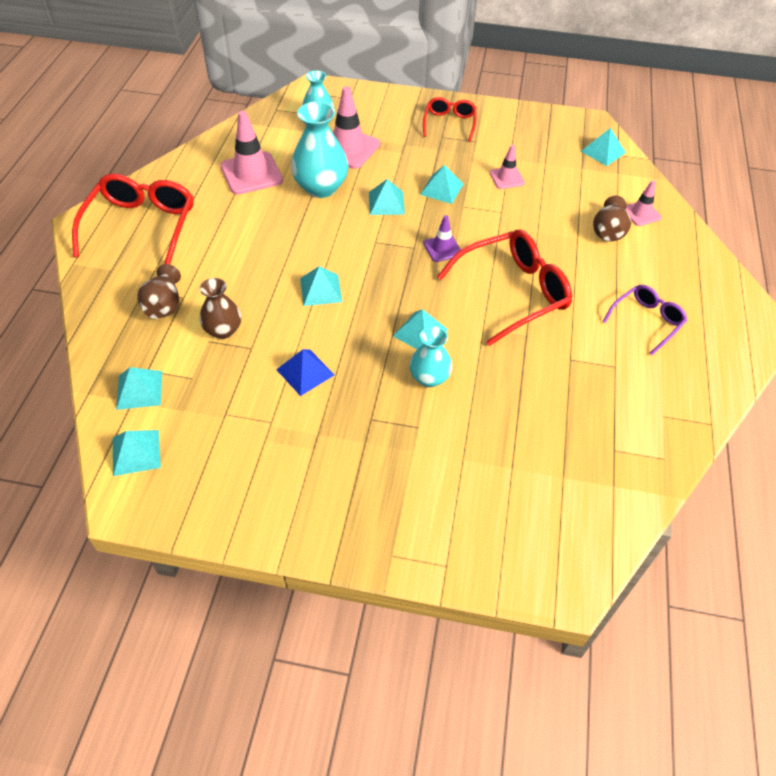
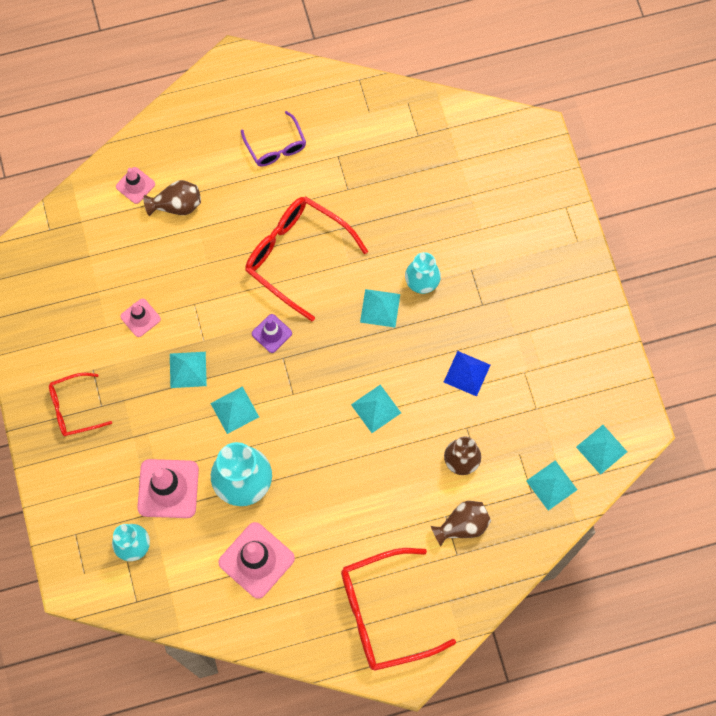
camera: 115 degrees left, 20 degrees up
(603, 152) = (51, 244): turquoise pyramid -> none
(646, 321) = (276, 146): purple glasses -> purple glasses turned 135 degrees counterclockwise

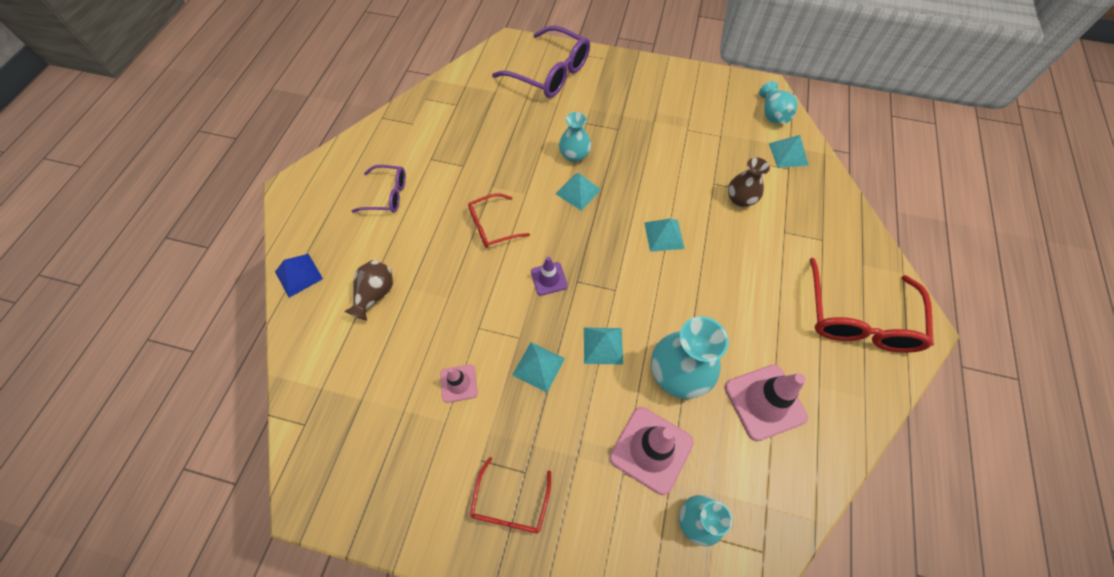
camera: 60 degrees left, 10 degrees down
(135, 185) = (328, 319): pink traffic cone -> none
(296, 256) = (492, 226): red glasses -> red glasses, size x0.57
(462, 525) = (798, 224): brown vase -> none
(467, 373) = (668, 163): blue pyramid -> blue pyramid (299, 275)
(519, 198) = (550, 73): none -> purple glasses
(601, 449) = (772, 114): turquoise pyramid -> turquoise vase

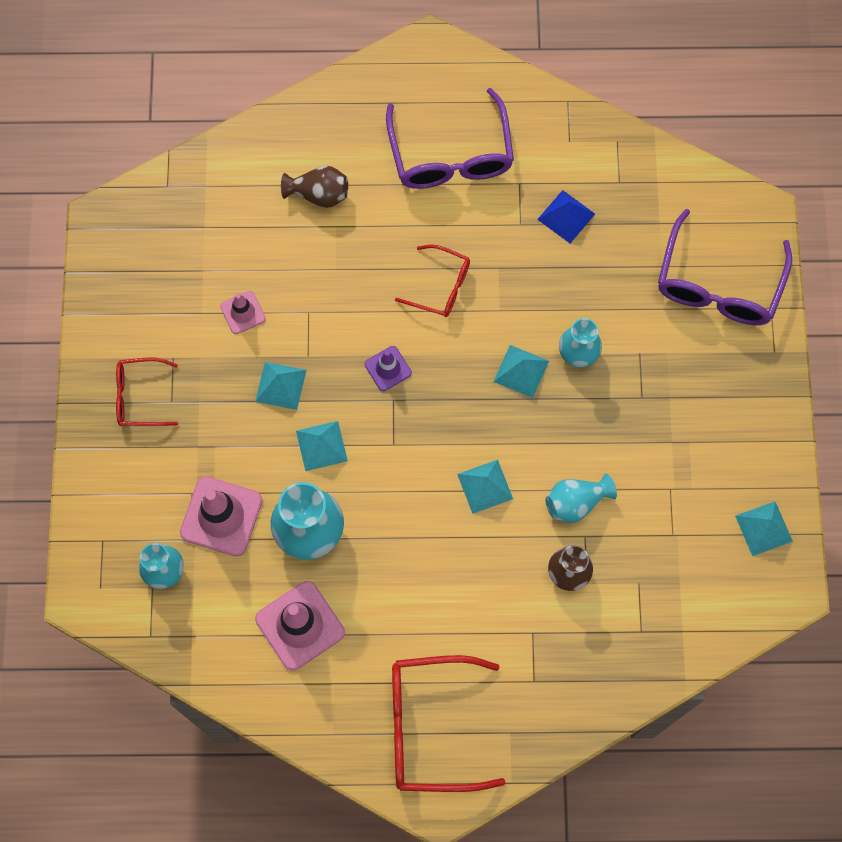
camera: 75 degrees right, 10 degrees up
(299, 275) = (321, 108): blue pyramid -> blue pyramid (566, 216)
(387, 195) = (451, 155): purple glasses -> purple glasses, size x1.76
(492, 226) = (440, 286): red glasses -> red glasses turned 150 degrees clockwise
(772, 114) = (738, 603): turquoise vase -> turquoise vase (576, 502)
(788, 154) = (667, 629): turquoise pyramid -> turquoise pyramid (763, 528)

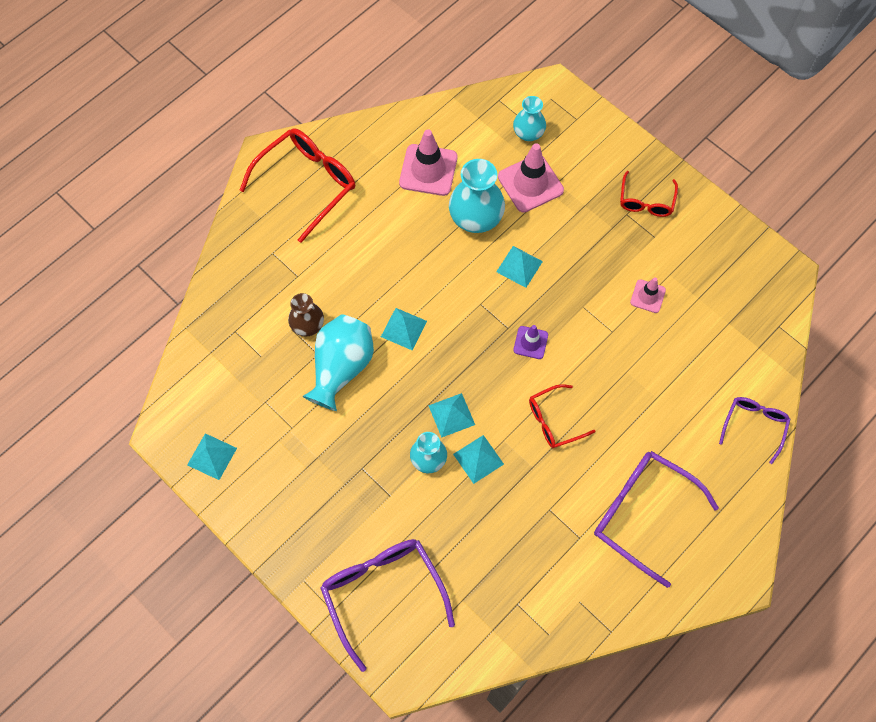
camera: 135 degrees right, 5 degrees down
(140, 396) = (646, 201): red glasses -> red glasses turned 150 degrees clockwise
(280, 385) = (579, 277): turquoise pyramid -> turquoise pyramid (478, 459)
(286, 134) = (754, 426): none -> purple glasses
(319, 194) = (690, 407): brown vase -> none
(566, 216) = (526, 544): blue pyramid -> none
(576, 502) = (341, 368): turquoise vase -> turquoise vase, size x1.64

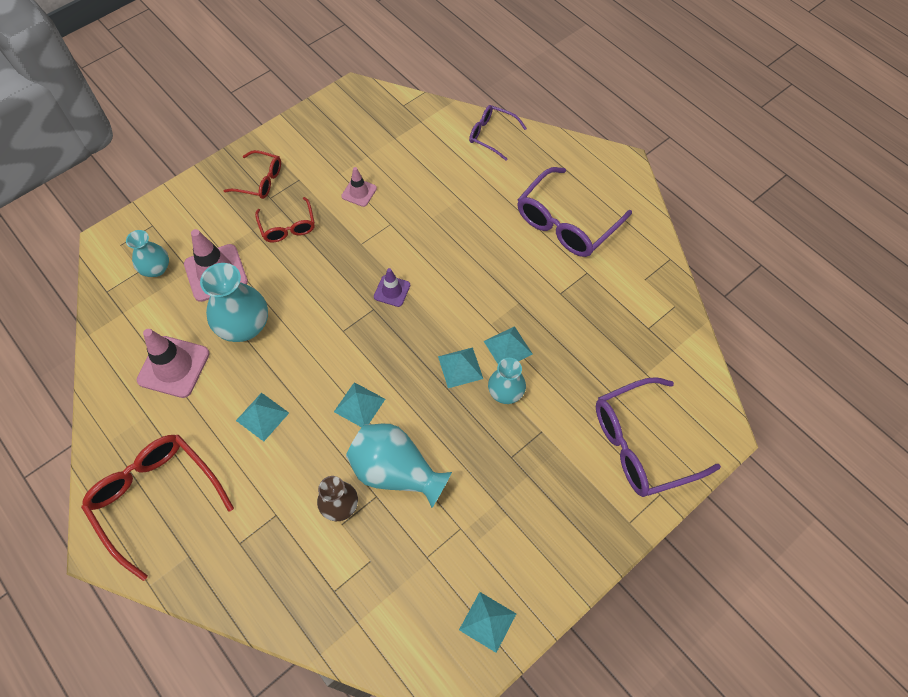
camera: 85 degrees left, 5 degrees down
(519, 266) = (308, 292): turquoise pyramid -> turquoise pyramid (262, 416)
(554, 421) = (474, 280): red glasses -> red glasses (288, 227)

